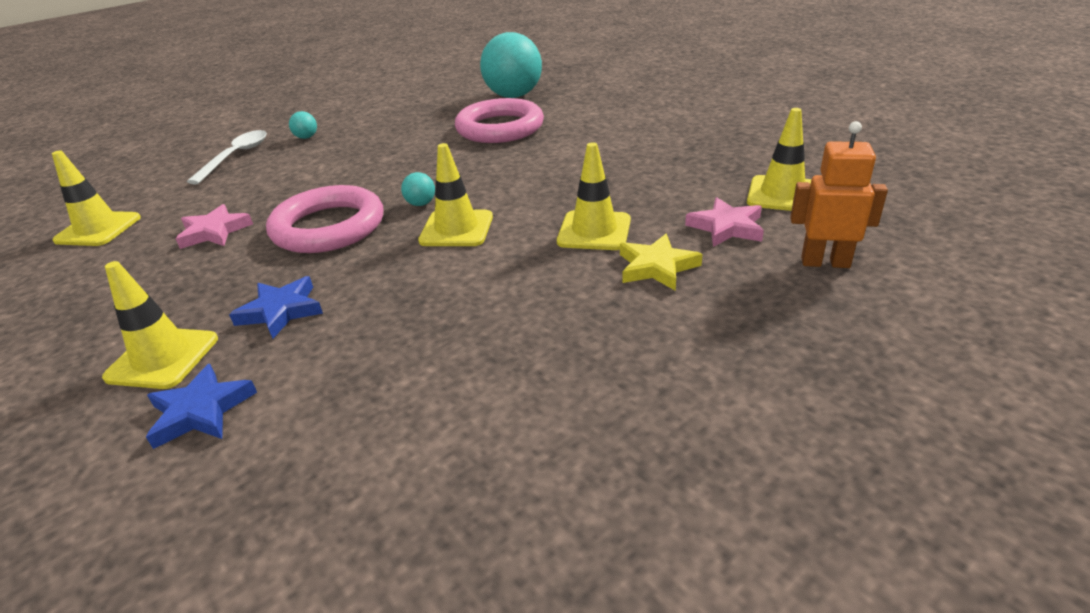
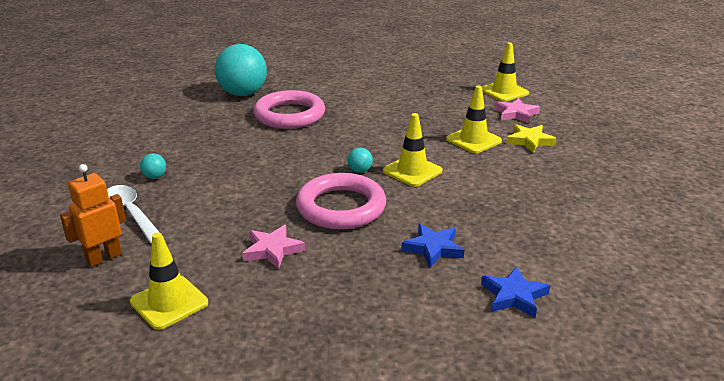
camera: 55 degrees left, 5 degrees down
(163, 358) = (437, 300): yellow traffic cone -> none
(825, 262) = (573, 110): orange robot -> orange robot (104, 257)

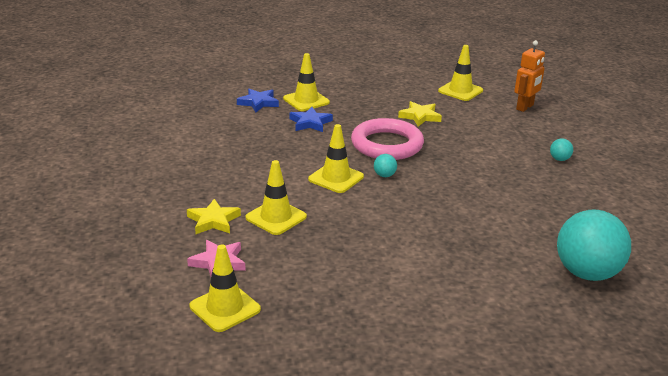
camera: 170 degrees right, 0 degrees up
(131, 213) = (542, 132): white spoon -> none
(272, 250) = (420, 116): pink star -> yellow star
(289, 115) = (497, 239): pink ring -> none
(436, 295) = (306, 100): none -> yellow traffic cone

